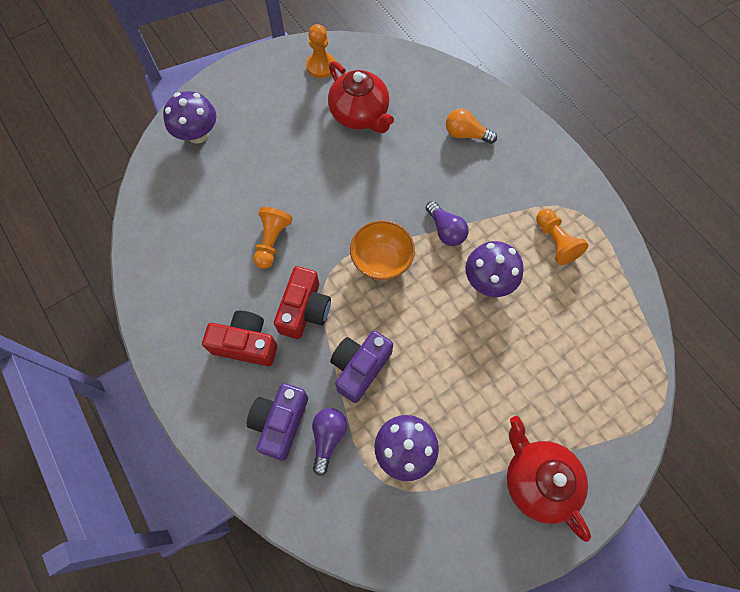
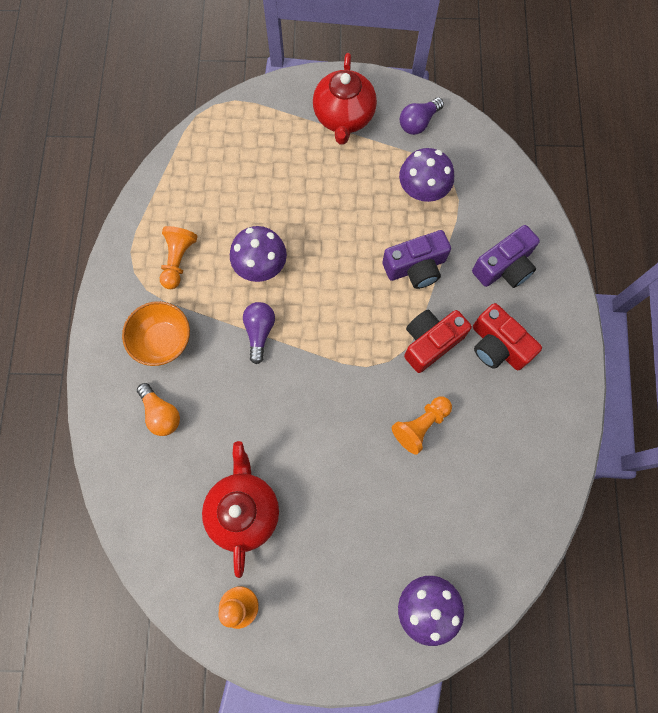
camera: 145 degrees left, 5 degrees up
(328, 438) = (474, 233): purple light bulb -> purple light bulb (418, 122)
(381, 260) = (335, 342): orange bowl -> orange bowl (163, 341)

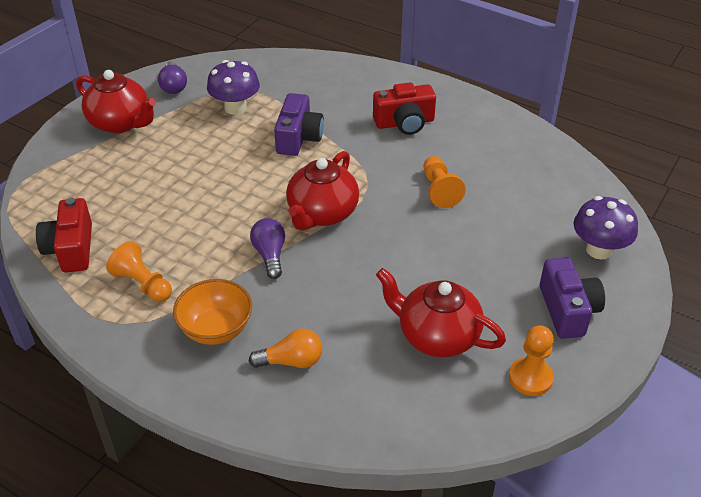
camera: 60 degrees left, 30 degrees down
(259, 332) = (270, 255): purple light bulb -> purple light bulb turned 45 degrees clockwise
(261, 266) = (206, 229): purple mushroom -> none
(331, 343) = (322, 213): none -> red teapot
(430, 342) = (371, 156): red camera -> red camera (71, 249)
(504, 267) = (342, 94): purple camera -> purple camera (567, 310)

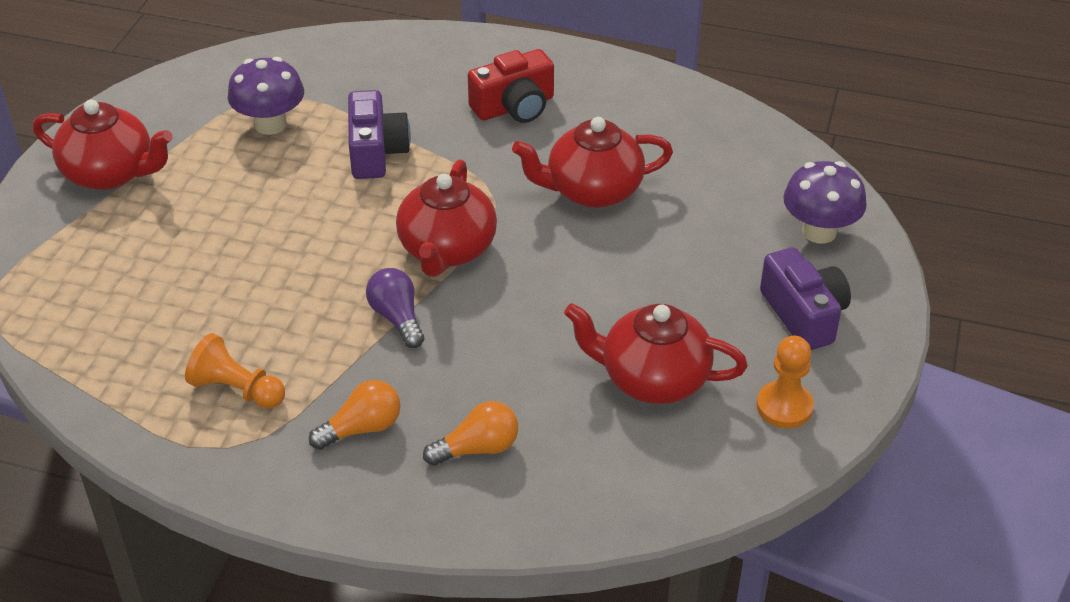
camera: 15 degrees left, 0 degrees up
(71, 249) = (114, 362): red camera -> none
(173, 86) = (167, 107): purple light bulb -> none
(216, 329) = (362, 428): orange bowl -> orange light bulb
(439, 190) = (592, 191): orange pawn -> red teapot

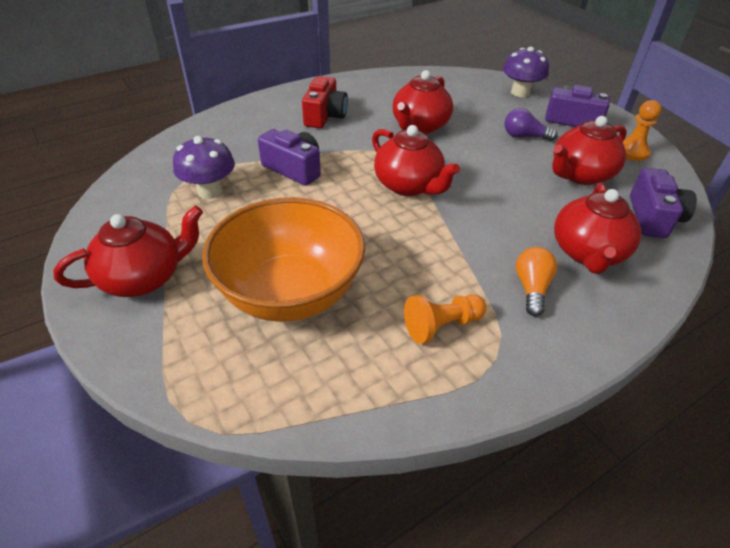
camera: 50 degrees left, 0 degrees up
(181, 269) = (290, 293): none -> orange bowl
(397, 318) = (446, 228): purple light bulb -> purple light bulb (524, 136)
(477, 448) = (587, 253): orange light bulb -> red teapot
(626, 481) = (653, 217): none -> purple camera

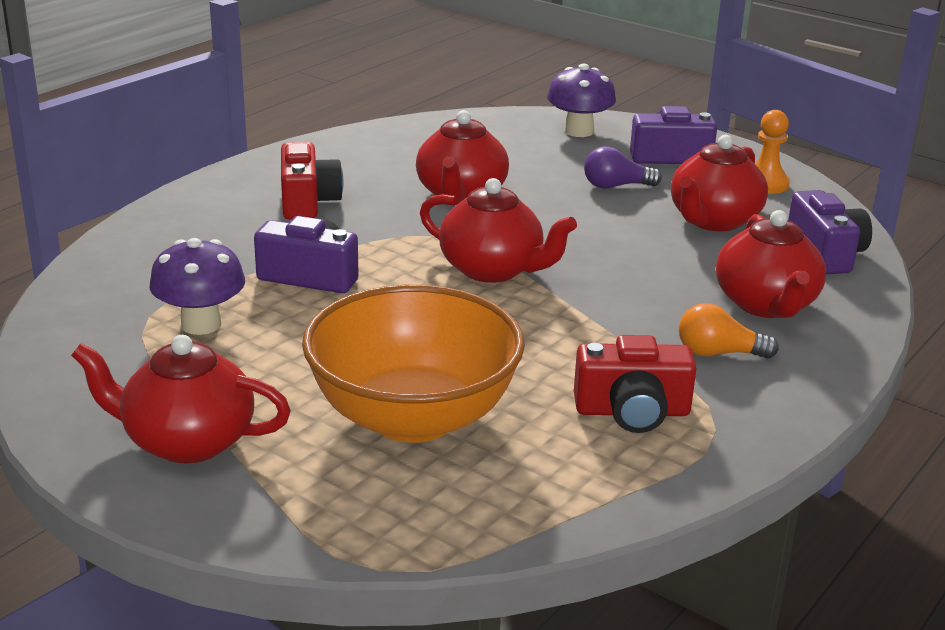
camera: 20 degrees left, 15 degrees down
(144, 278) = (187, 441): red teapot -> red teapot turned 120 degrees counterclockwise
(442, 326) = (632, 411): orange pawn -> red camera
(531, 288) = (718, 353): orange light bulb -> orange light bulb turned 75 degrees counterclockwise

